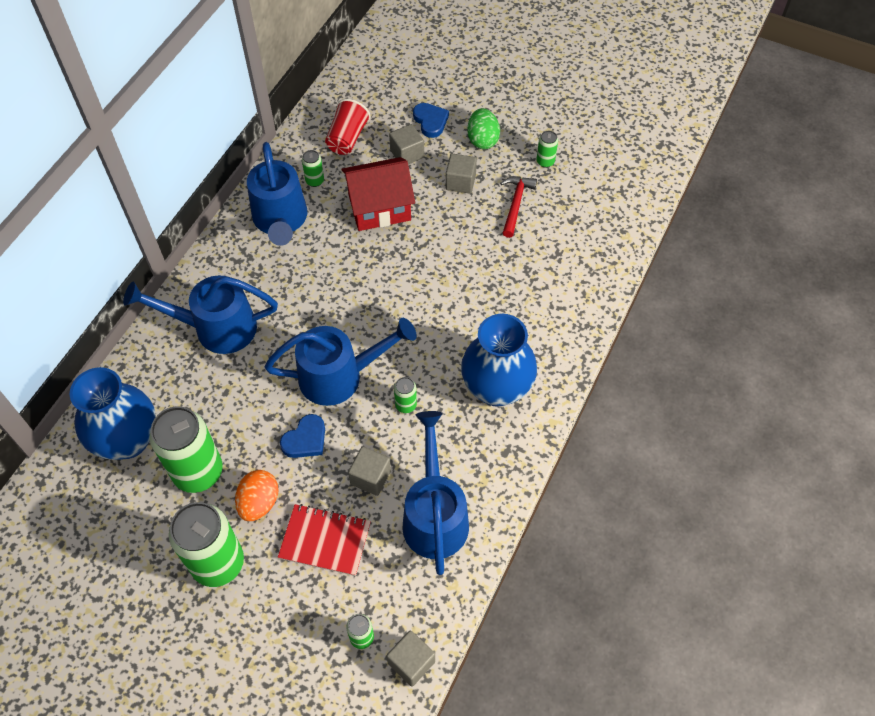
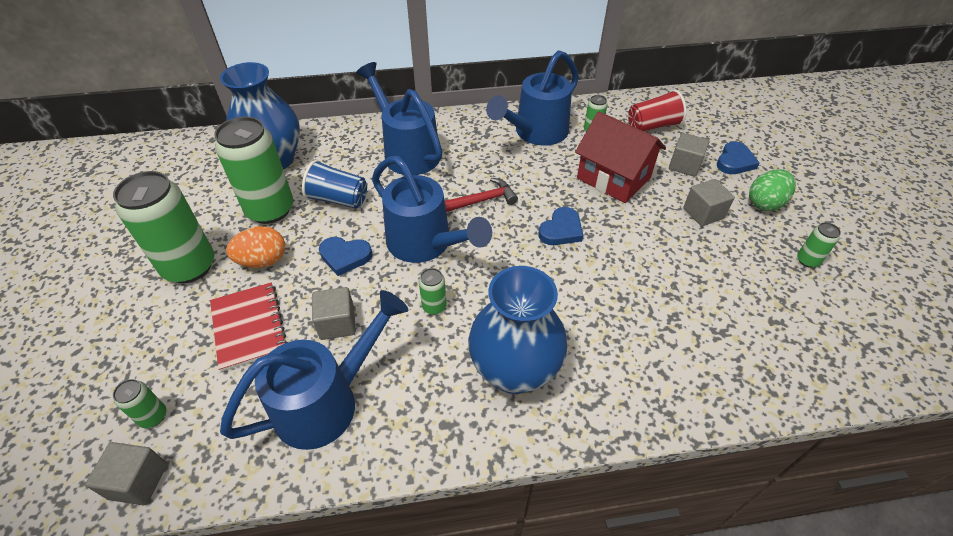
camera: 55 degrees right, 10 degrees down
(231, 412) = (338, 199): none -> blue cup
(402, 279) = (561, 230): none -> blue heart
(515, 204) = (732, 265): red hammer -> red hammer (480, 201)

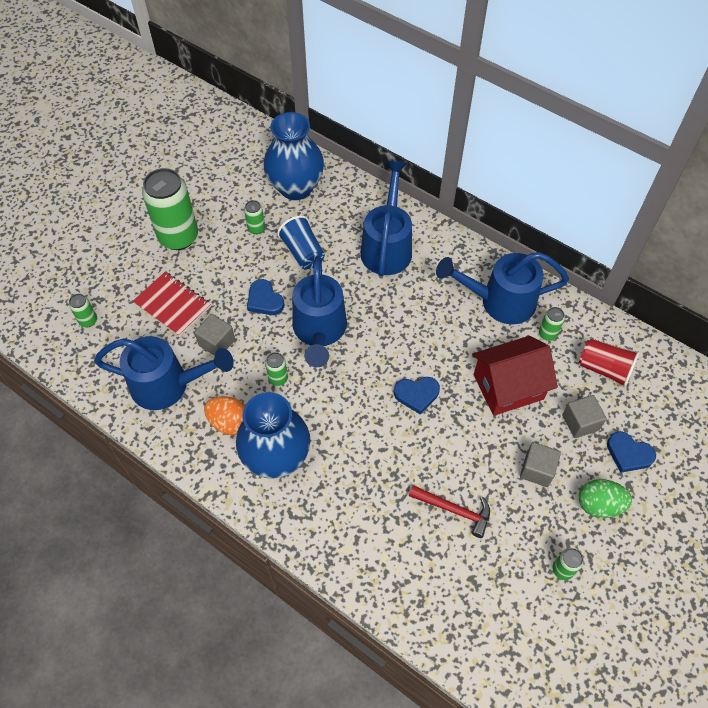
camera: 45 degrees right, 10 degrees up
(138, 481) = (56, 351): grey cube -> none
(249, 327) = (172, 305): red notebook -> red notebook turned 75 degrees counterclockwise
(263, 261) = (218, 265): orange egg -> orange egg (230, 422)
(270, 210) = (256, 228): green can -> green can, size x0.43
(480, 201) = (390, 327): red hammer -> red hammer (454, 510)
(613, 178) = (508, 387): red house -> red house turned 75 degrees clockwise
(734, 161) = (628, 454): blue heart -> blue heart turned 45 degrees clockwise

